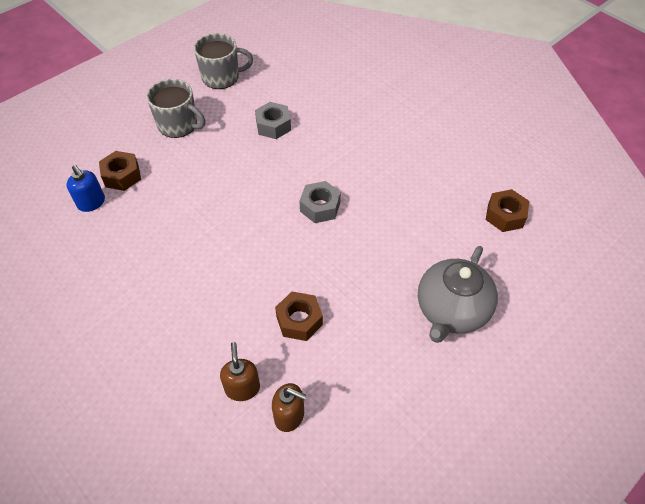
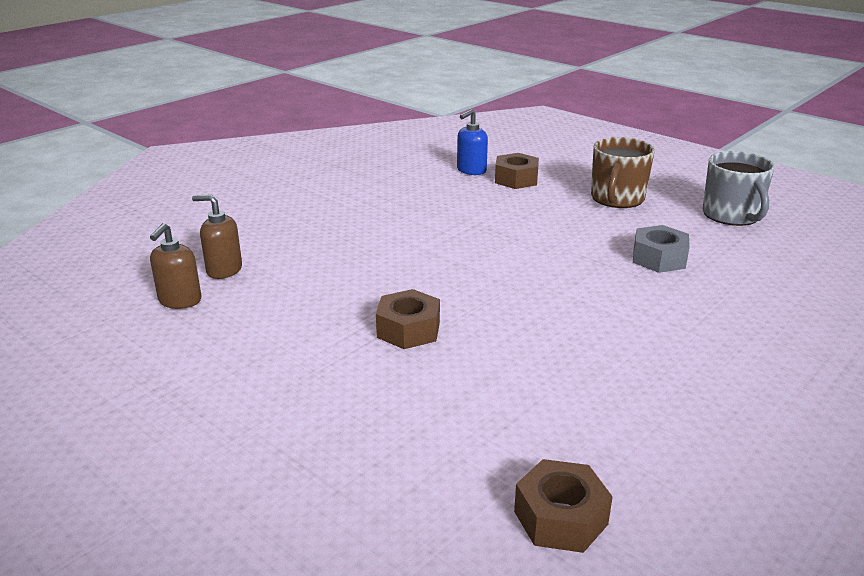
camera: 85 degrees right, 25 degrees down
(178, 125) = (617, 198): grey mug -> brown mug
(242, 388) = (224, 270): brown soap dispenser -> brown soap dispenser turned 150 degrees counterclockwise
(299, 320) = (312, 299): brown nut -> brown nut (408, 330)
(320, 207) = (511, 304): grey nut -> none
(451, 311) = (322, 434): grey teapot -> none

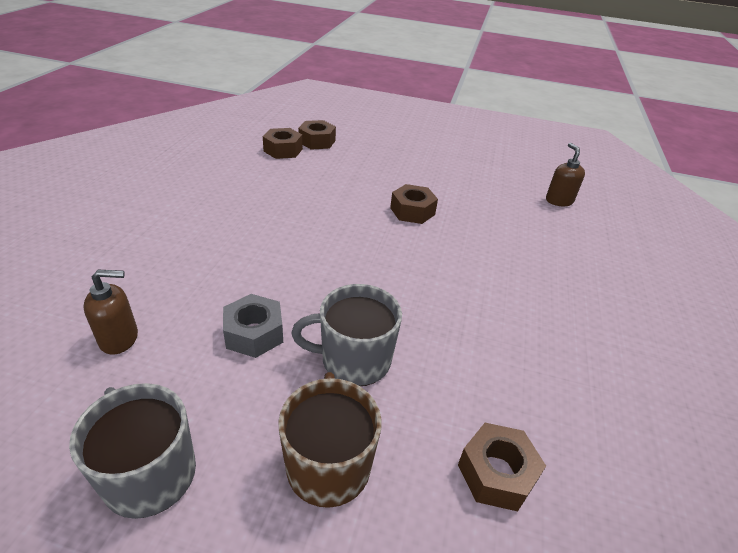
camera: 150 degrees right, 10 degrees up
(224, 270) = (574, 227): brown soap dispenser -> brown soap dispenser (119, 339)
(466, 532) = (317, 141): none -> brown nut
(471, 170) = (576, 478): blue soap dispenser -> none
(576, 230) = (354, 360): none -> grey mug

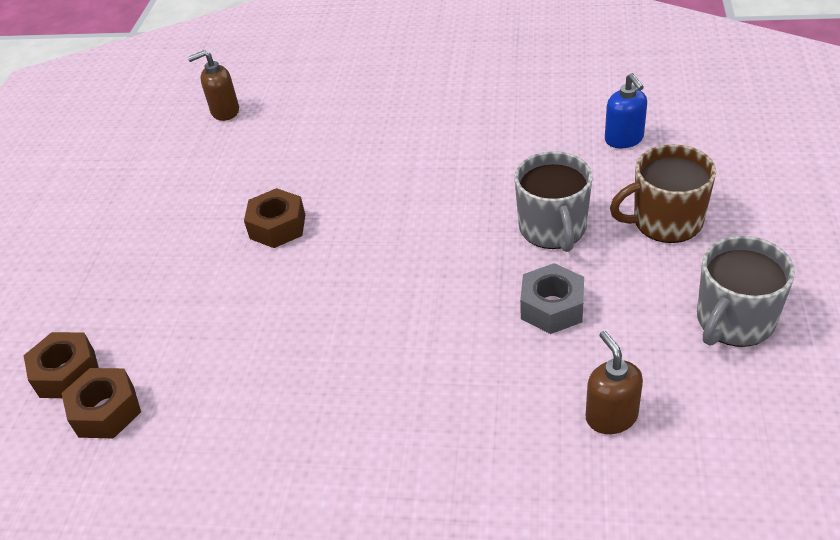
camera: 90 degrees left, 5 degrees up
(496, 473) = (624, 139): brown nut -> blue soap dispenser

